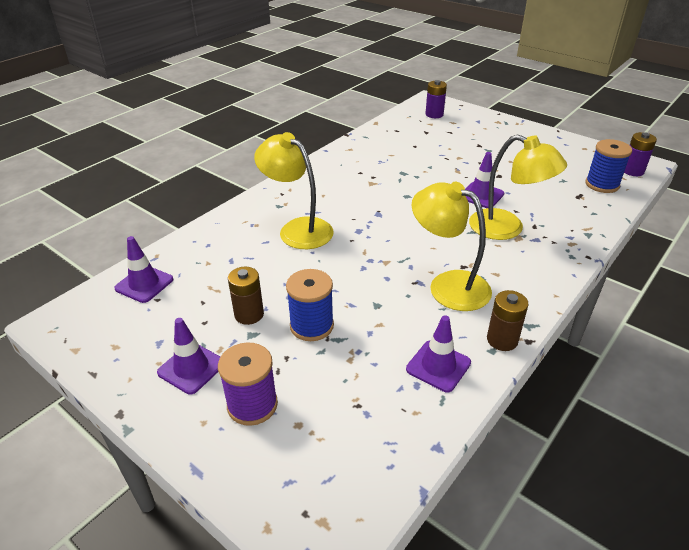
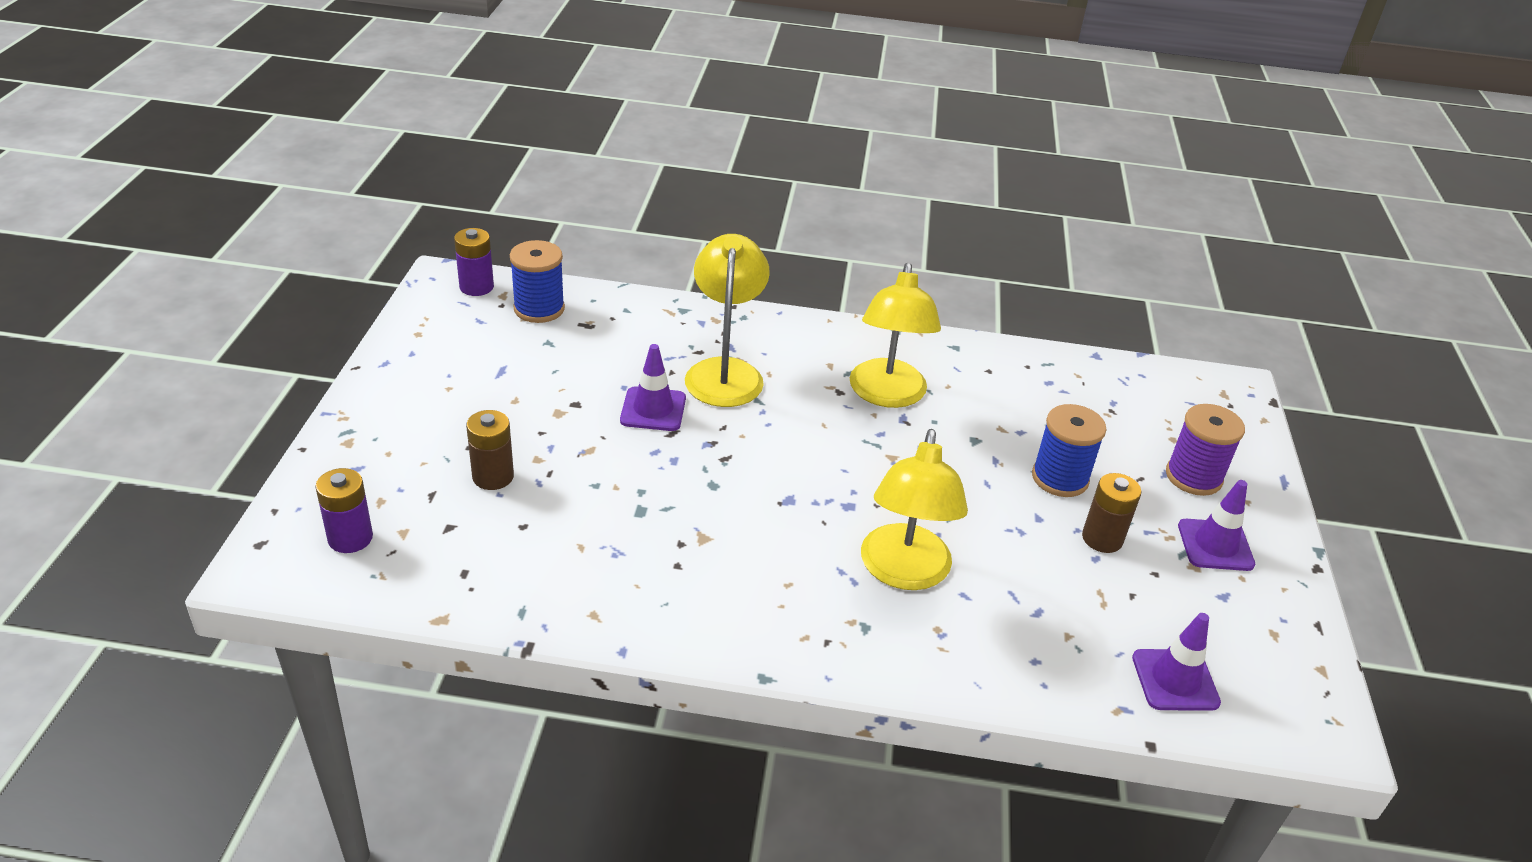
camera: 125 degrees left, 0 degrees up
(438, 366) = (1012, 374): purple traffic cone -> none
(502, 340) = (935, 343): brown battery -> brown battery (493, 477)

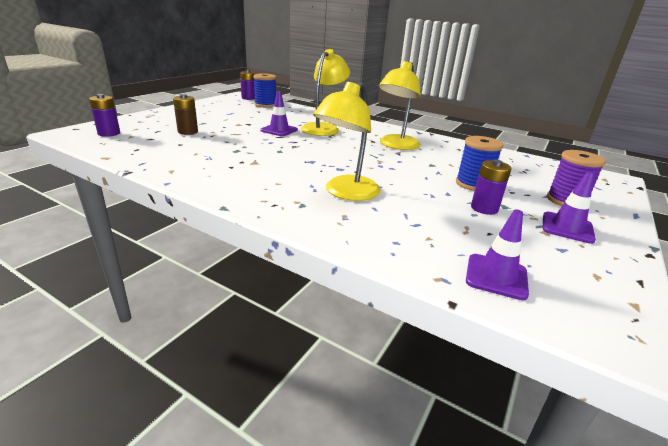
camera: 25 degrees right, 10 degrees down
(1102, 539) = (484, 208): brown battery -> purple battery

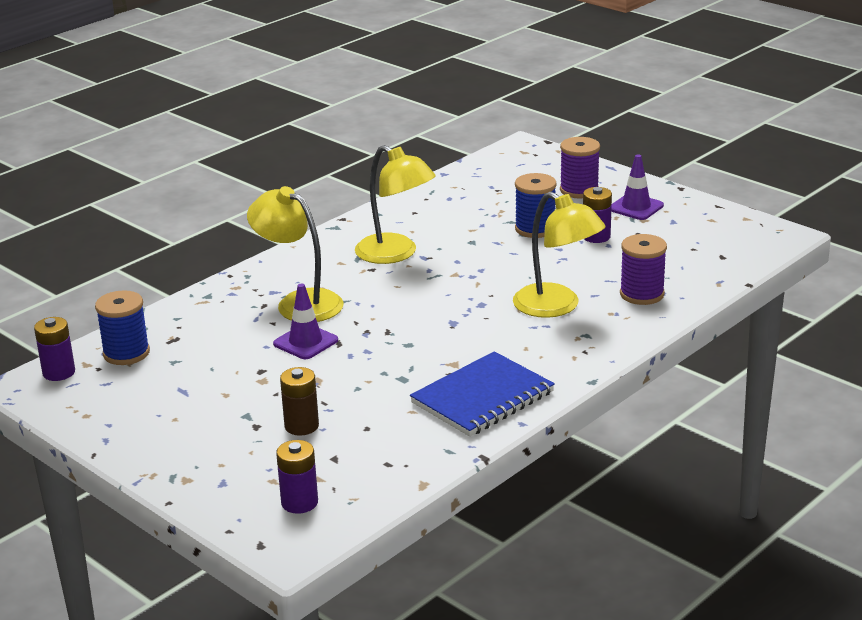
camera: 75 degrees left, 0 degrees up
(206, 171) = (483, 398): none -> blue notebook
(387, 230) = (642, 294): none -> purple spool
(496, 276) = (715, 259): purple traffic cone -> none

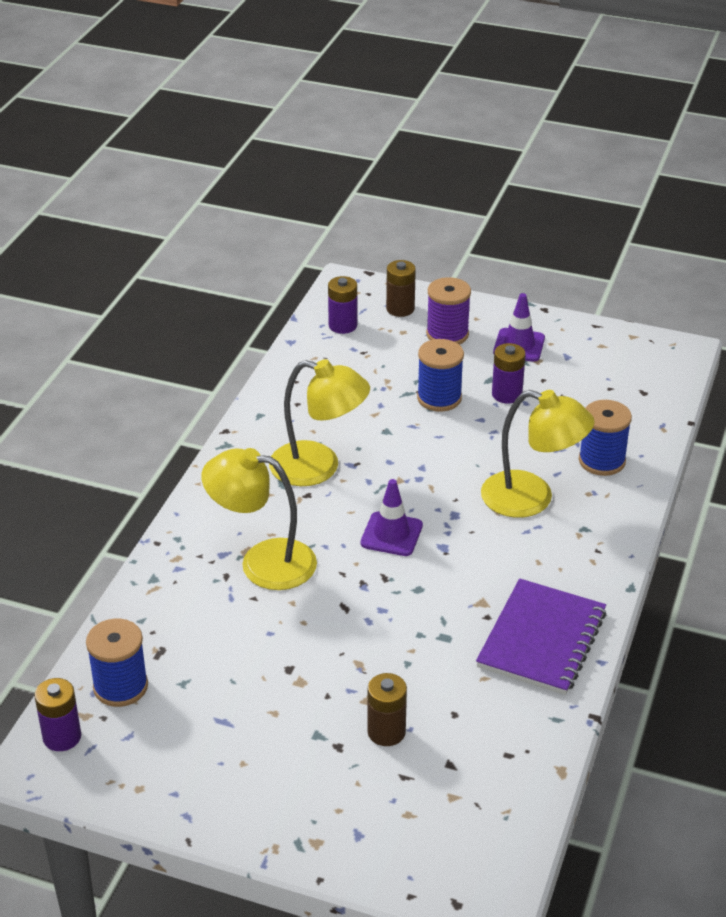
camera: 25 degrees left, 10 degrees up
(299, 502) = (456, 834): purple battery -> purple battery (343, 325)
(305, 342) = (309, 616): purple traffic cone -> purple traffic cone (391, 534)
(483, 398) = (542, 640): blue notebook -> purple notebook
(553, 168) = (400, 309): none -> brown battery
(642, 294) = (601, 461): purple spool -> blue spool

